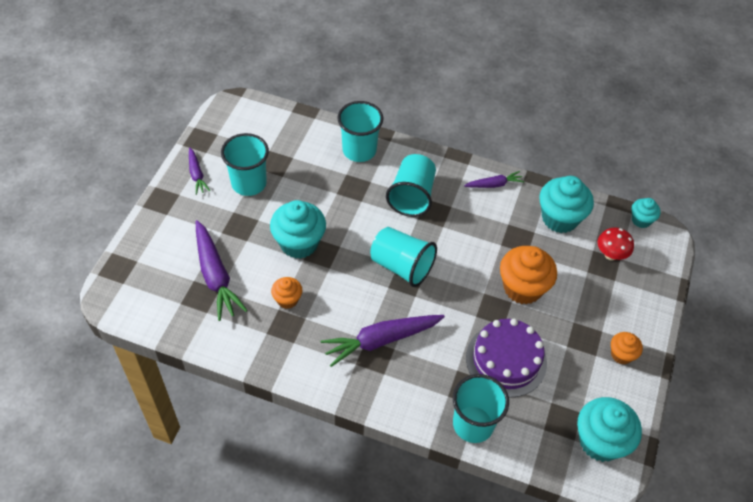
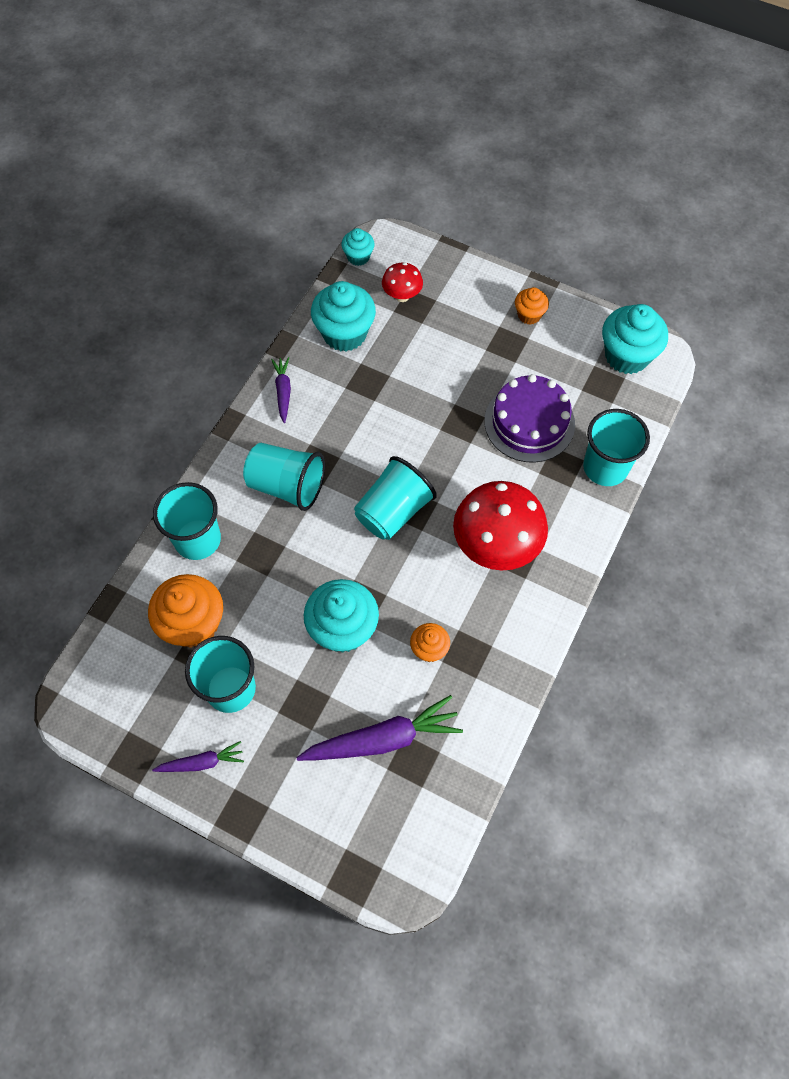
camera: 80 degrees left, 10 degrees up
(381, 340) = (496, 546): purple carrot -> red mushroom
(522, 288) = (437, 389): orange cupcake -> orange cupcake (193, 624)

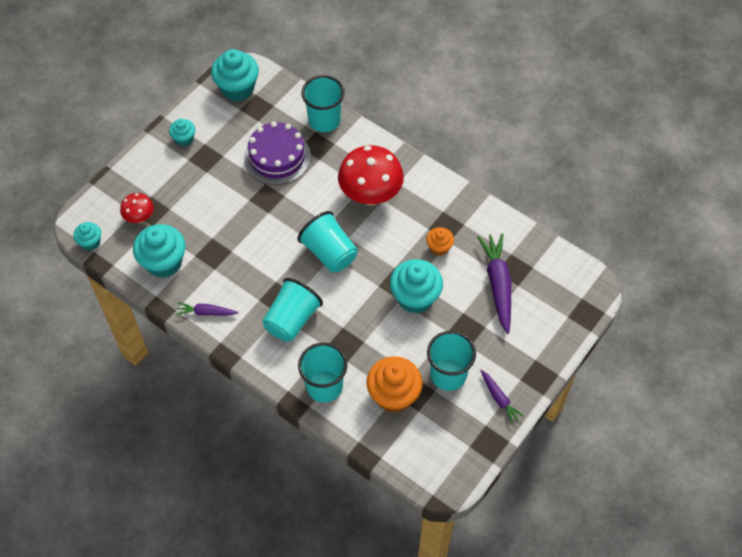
camera: 80 degrees left, 5 degrees down
(201, 762) = (499, 399): purple carrot -> purple carrot turned 150 degrees clockwise
(529, 315) = (184, 139): orange cupcake -> turquoise cupcake

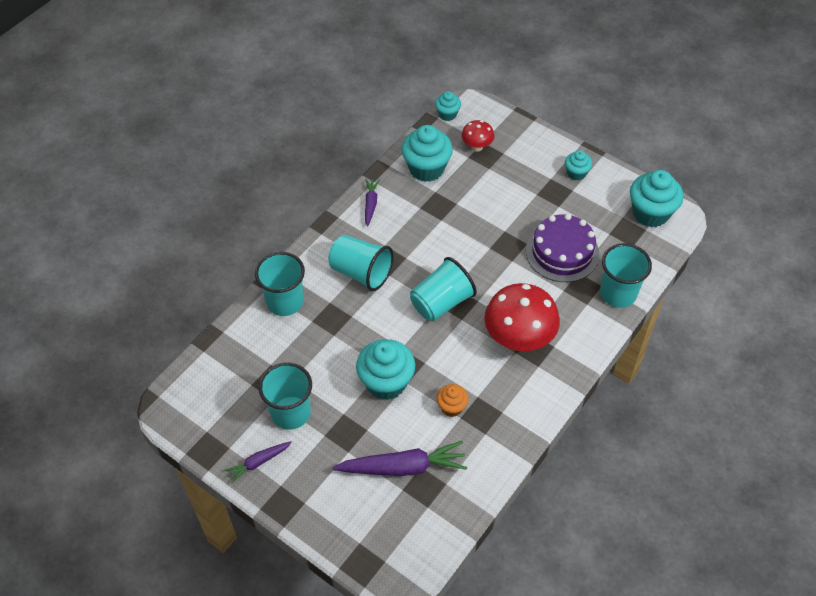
camera: 90 degrees right, 5 degrees down
(393, 395) = (270, 362): orange cupcake -> none

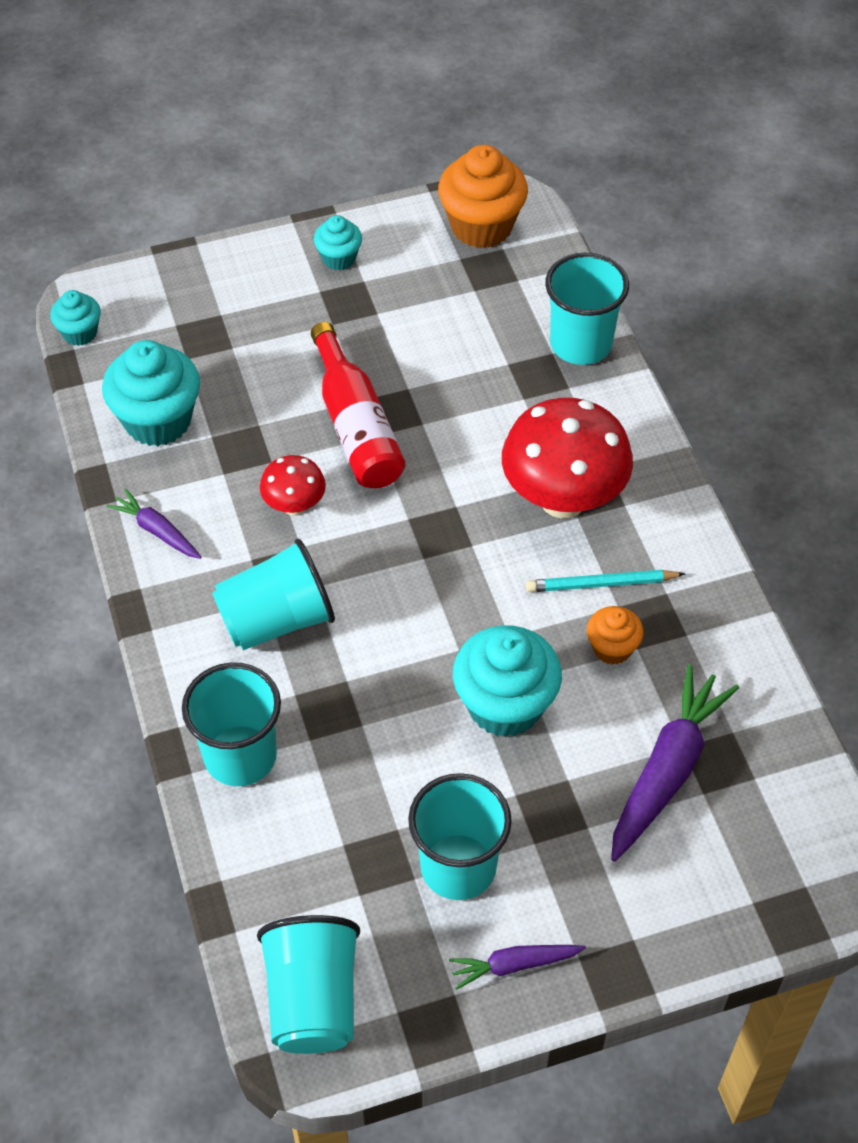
camera: 55 degrees left, 0 degrees up
(258, 462) = (514, 965): purple carrot -> purple carrot turned 75 degrees clockwise
(441, 302) = (421, 551): turquoise cup -> turquoise cup (313, 1000)
(477, 147) = (178, 337): red mushroom -> red mushroom (294, 506)
(484, 382) = (601, 584): none -> turquoise pencil
(488, 237) = (356, 426): none -> red bottle
(562, 252) = (459, 359): purple cake -> none
(650, 213) = (481, 226): turquoise cupcake -> orange cupcake

